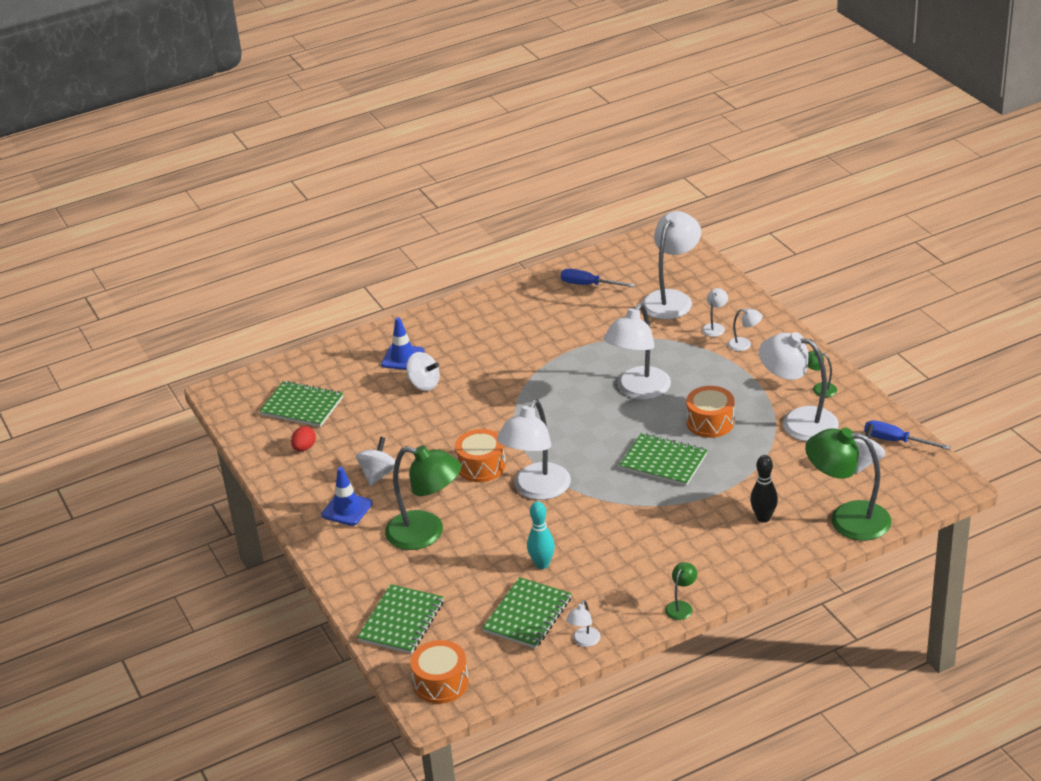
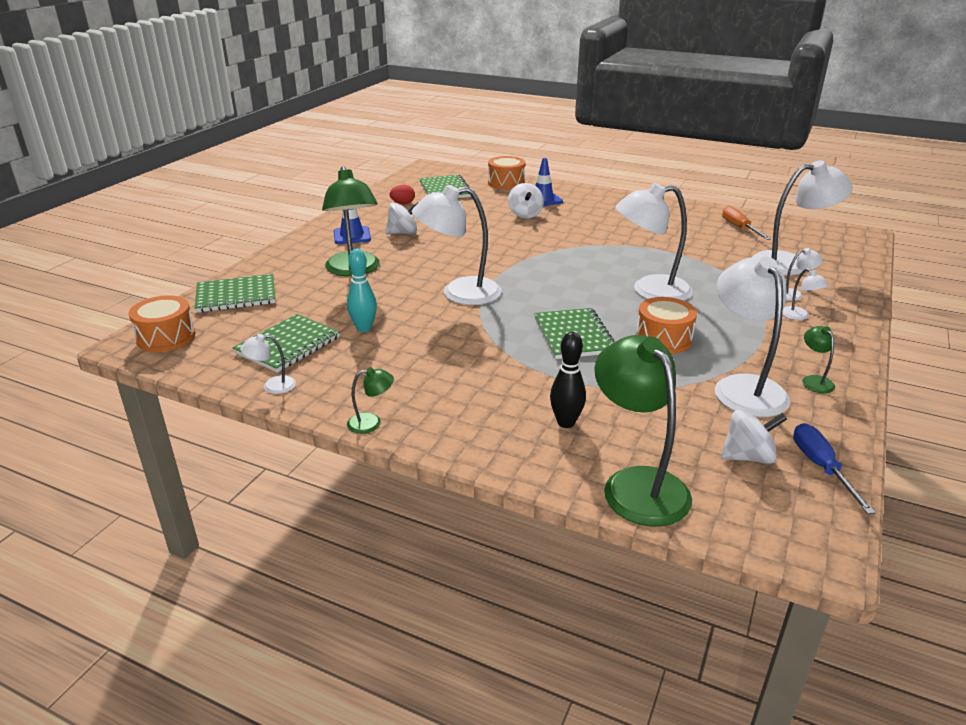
camera: 50 degrees right, 5 degrees down
(481, 466) = (460, 263): orange drum -> orange drum (506, 183)
(527, 615) = (288, 345): green notebook -> green notebook turned 45 degrees counterclockwise
(588, 285) = (739, 228): blue screwdriver -> orange screwdriver

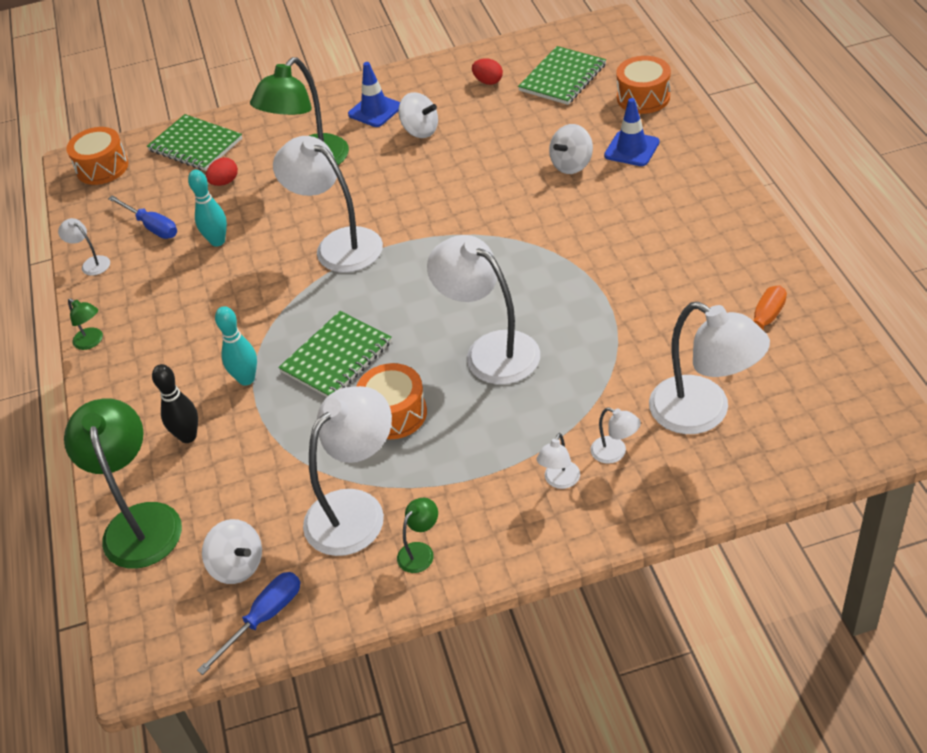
camera: 55 degrees right, 15 degrees up
(288, 345) = (152, 227): green notebook -> blue screwdriver
(304, 302) = (224, 182): none -> red egg
(540, 375) = (246, 379): none -> turquoise bowling pin
(637, 484) = (140, 521): green lamp -> green lamp turned 45 degrees counterclockwise

